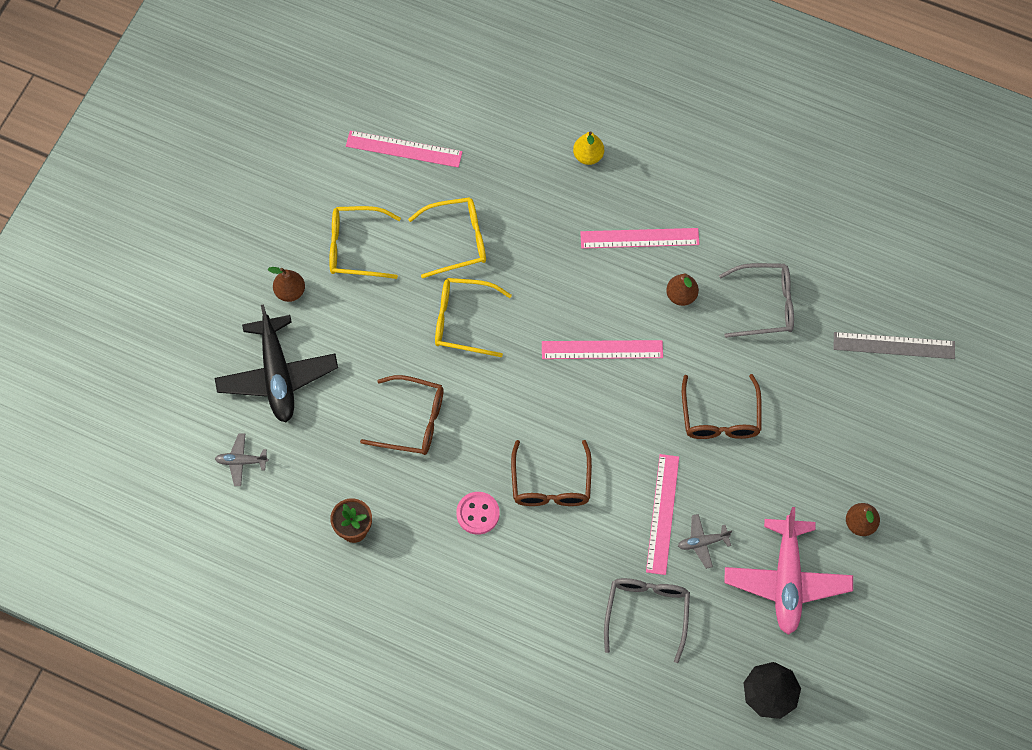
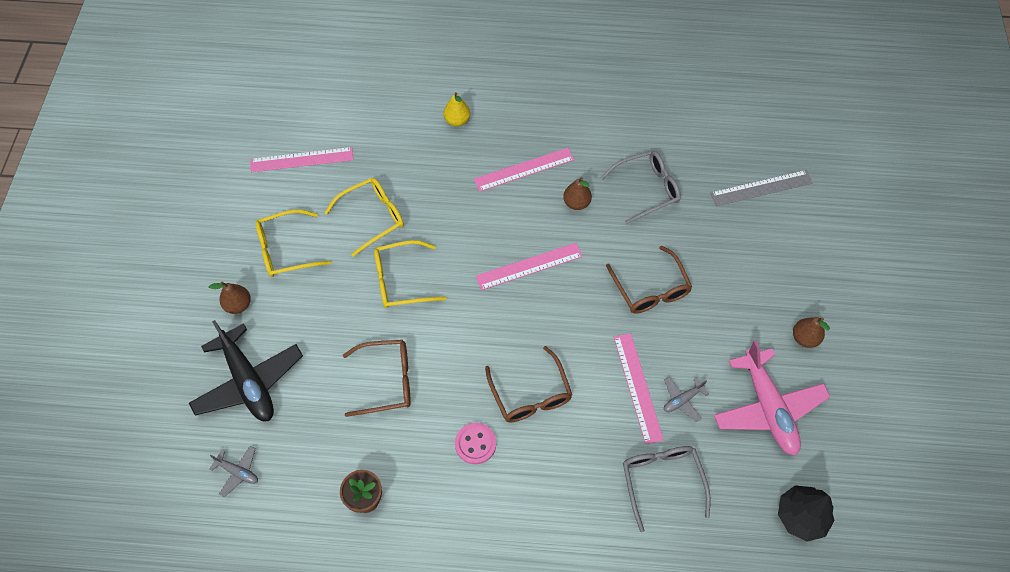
camera: 20 degrees left, 5 degrees down
(241, 461) = (238, 472): grey plane -> grey plane turned 135 degrees counterclockwise

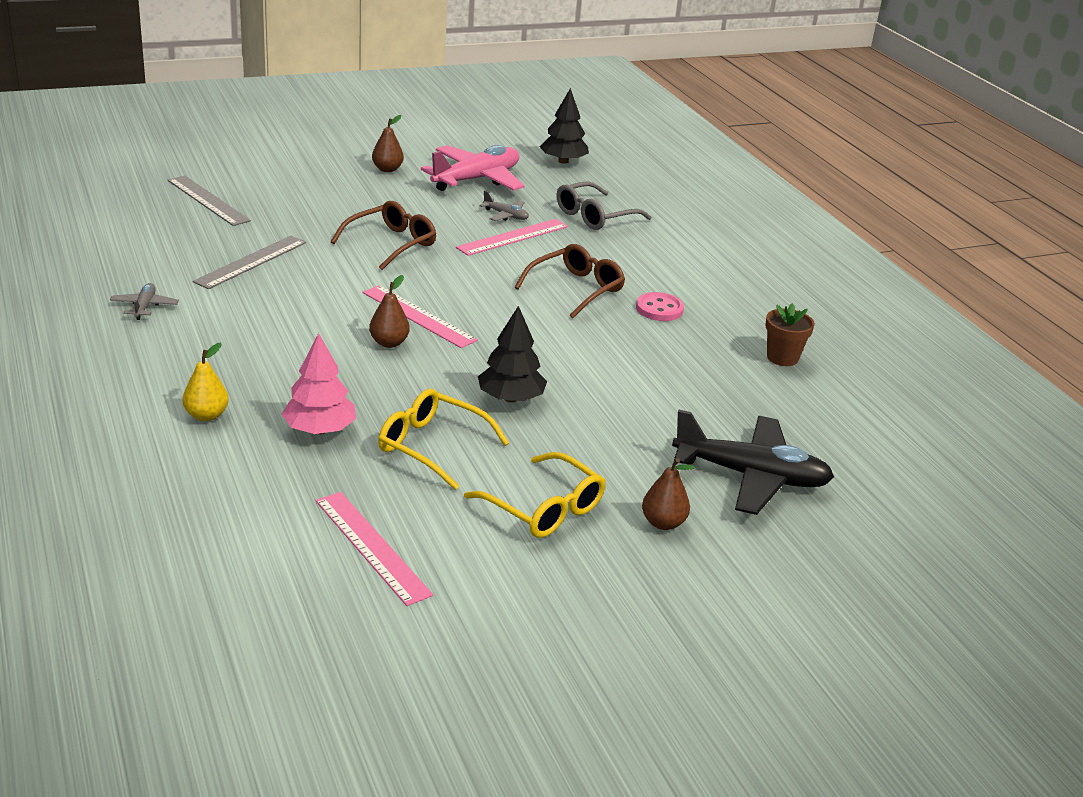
camera: 120 degrees left, 30 degrees down
(238, 472) = (853, 448): grey plane -> grey plane (144, 307)
(248, 381) = (751, 476): black plane -> black plane turned 75 degrees clockwise
(386, 381) = (648, 377): brown glasses -> none
(402, 280) = (510, 398): yellow glasses -> black tree
(417, 168) = (319, 430): none -> pink tree
(524, 169) = (269, 345): pink ruler -> none
(576, 203) = (301, 301): brown pear -> brown pear (389, 343)
(646, 189) = (251, 262): grey glasses -> grey ruler

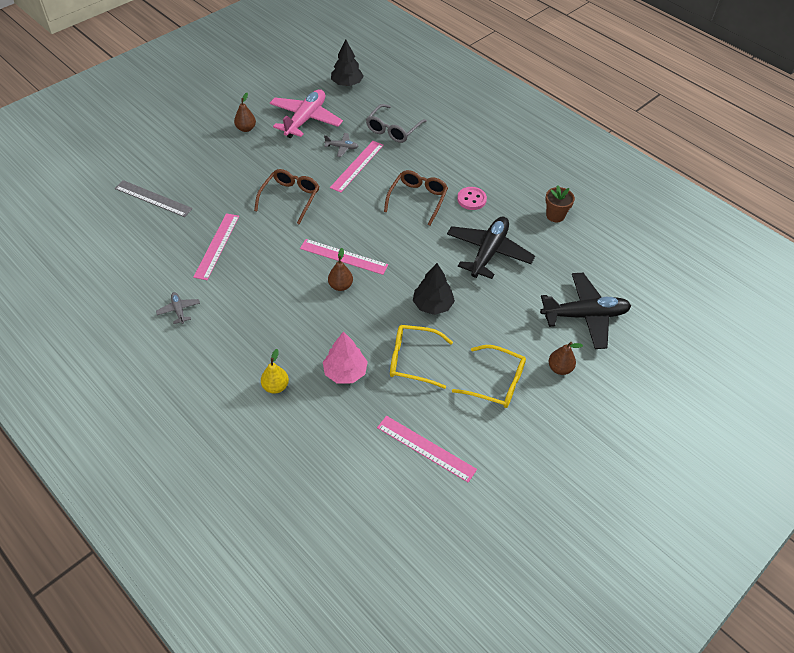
camera: 20 degrees left, 20 degrees up
(251, 262) = (217, 246): grey ruler -> pink ruler
(643, 368) = (488, 252): none -> black plane

